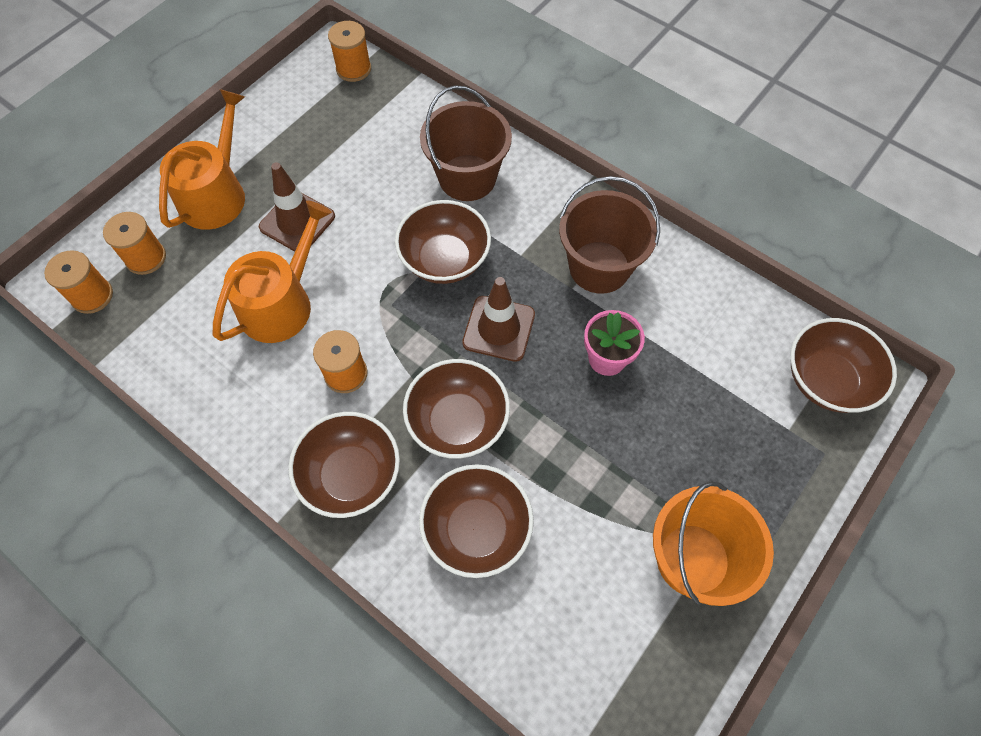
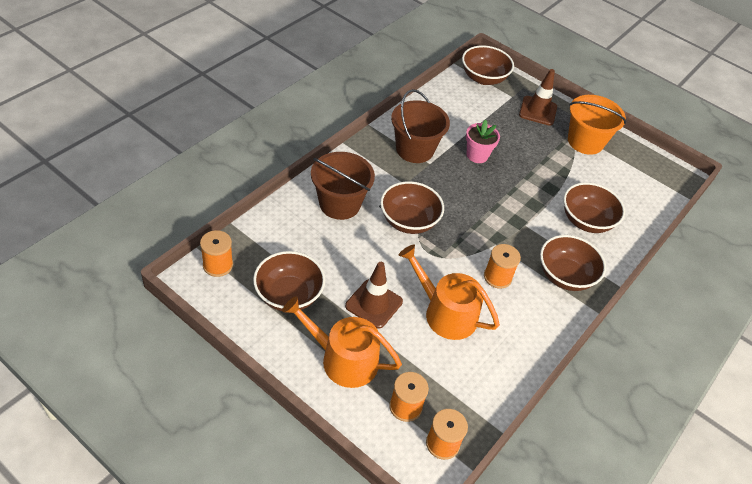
camera: 95 degrees left, 15 degrees down
(458, 422) = (524, 224): brown bowl -> brown bowl (289, 295)
(499, 328) = (460, 199): brown traffic cone -> brown traffic cone (538, 111)

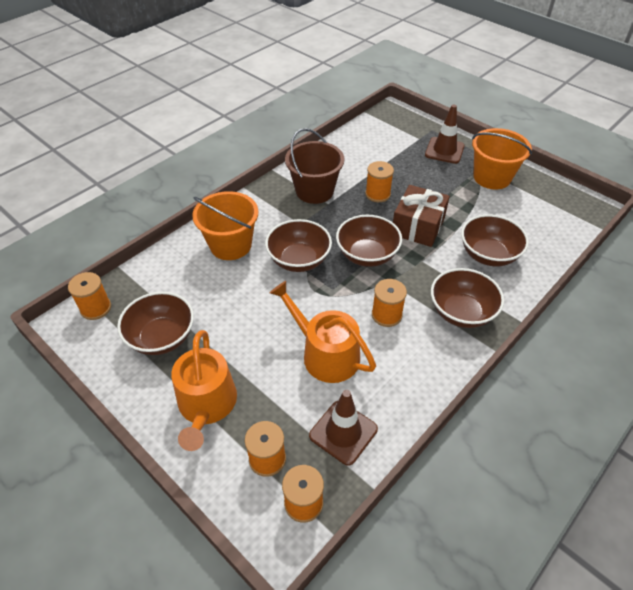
camera: 10 degrees right, 0 degrees up
(340, 204) = (230, 245): brown bucket -> orange bucket
(343, 359) = (206, 405): orange watering can -> orange watering can turned 120 degrees counterclockwise
(374, 304) = (249, 345): brown traffic cone -> brown traffic cone (343, 432)
(477, 155) = (377, 194): pink flower pot -> orange spool
(483, 78) = (392, 123): brown bowl -> brown bowl (367, 255)
(518, 190) = (418, 226): none -> brown gift

